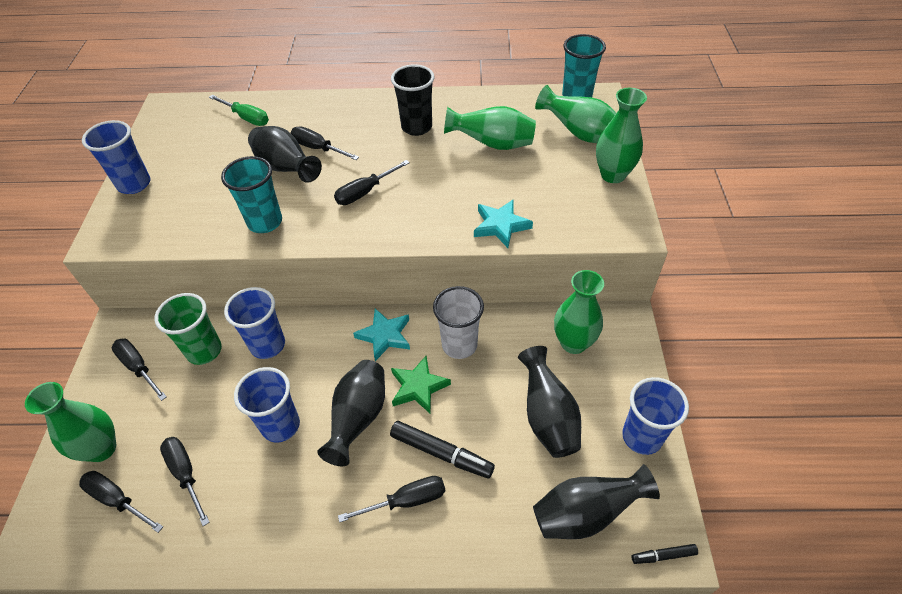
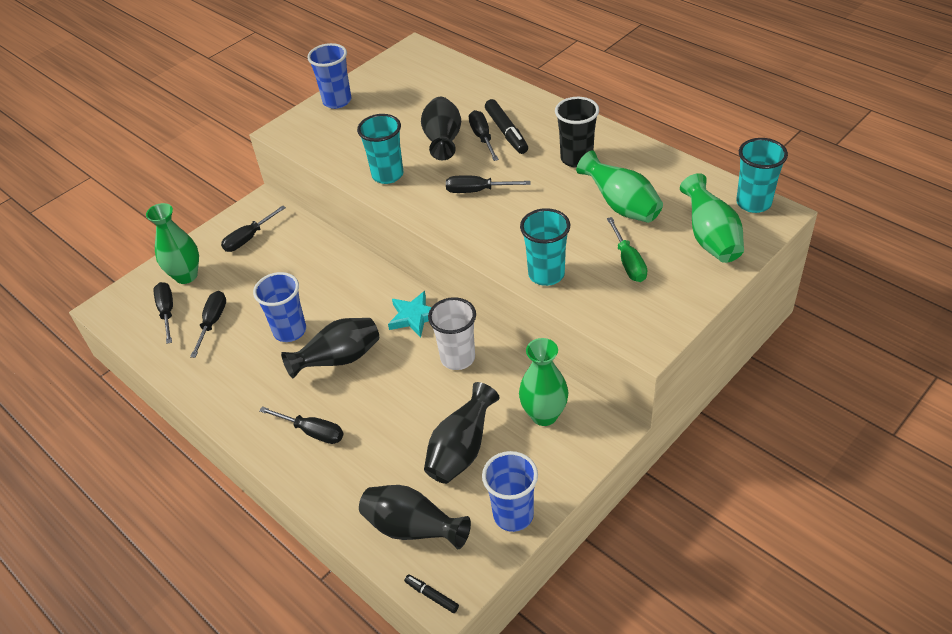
camera: 45 degrees right, 5 degrees down
(138, 368) = (249, 238): black screwdriver -> black screwdriver turned 135 degrees counterclockwise
(204, 351) = (294, 251): green cup -> none
(246, 118) = (459, 86): green screwdriver -> green screwdriver (628, 262)
(268, 345) = (334, 273): blue cup -> none
(418, 387) = (398, 367): green star -> none
(441, 453) = (364, 420): black marker -> black marker (506, 132)
(500, 225) = (546, 274): turquoise star -> turquoise cup
(613, 175) = (693, 289): green vase -> none

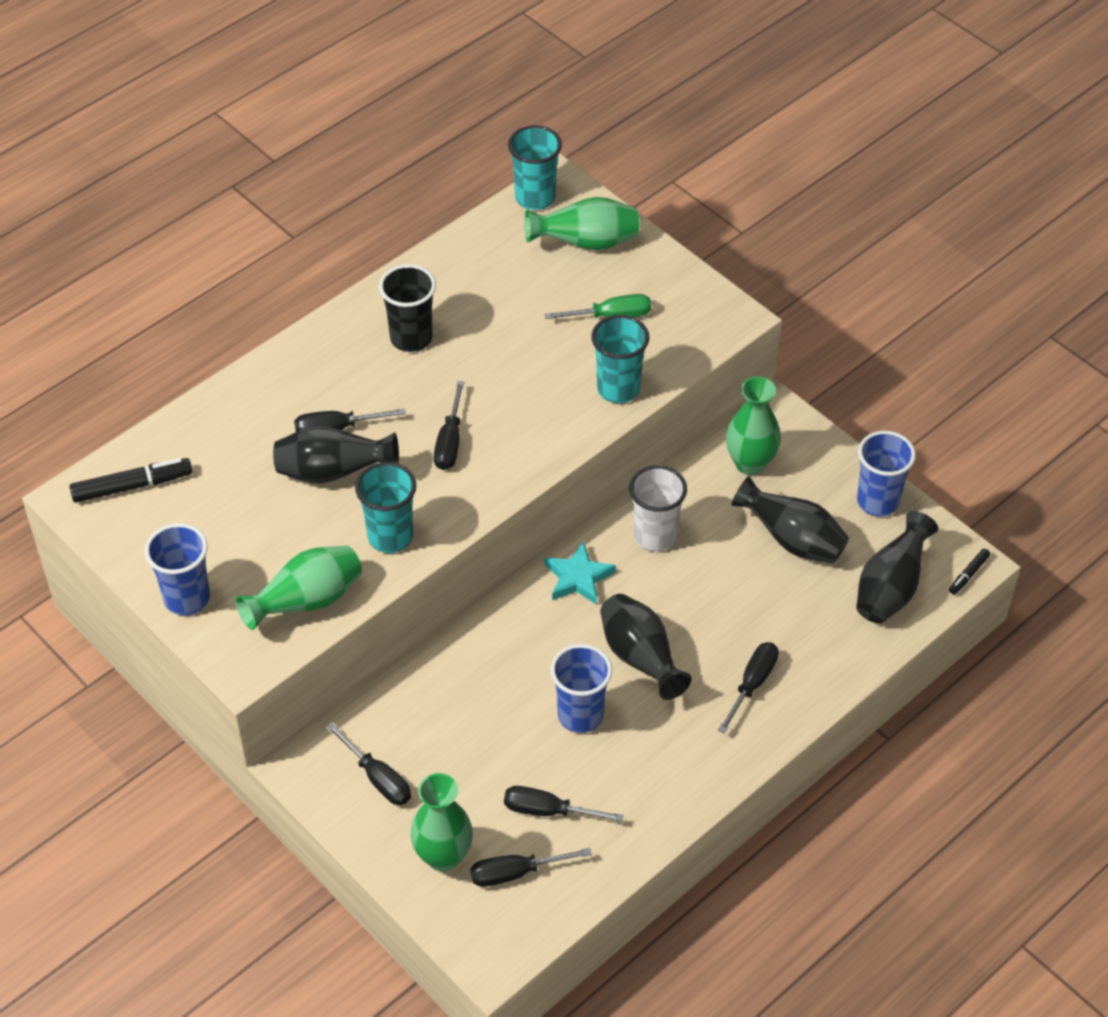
camera: 90 degrees left, 5 degrees up
(506, 132) = (332, 403): black marker -> black marker (132, 486)
(621, 206) = (514, 308): green vase -> green vase (307, 602)

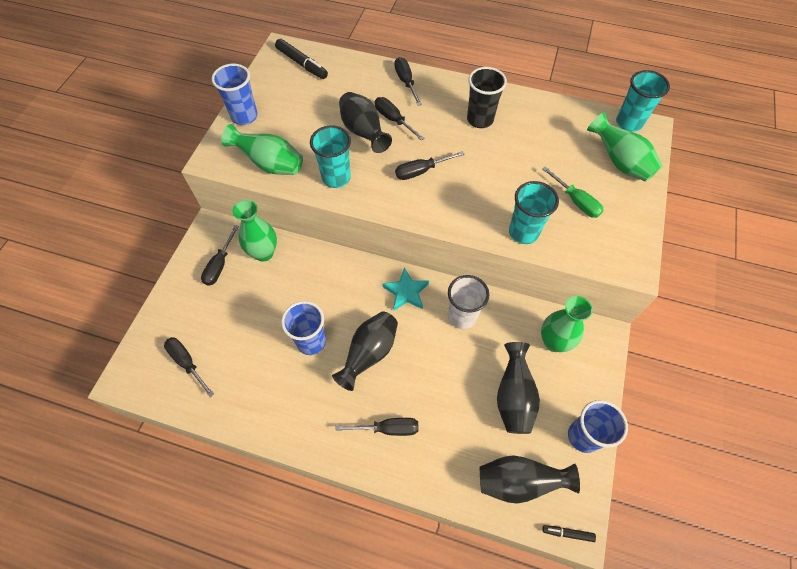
camera: 60 degrees right, 10 degrees up
(443, 856) = (183, 321): green vase -> green vase (264, 253)
(548, 811) = (237, 358): black screwdriver -> black screwdriver (406, 82)

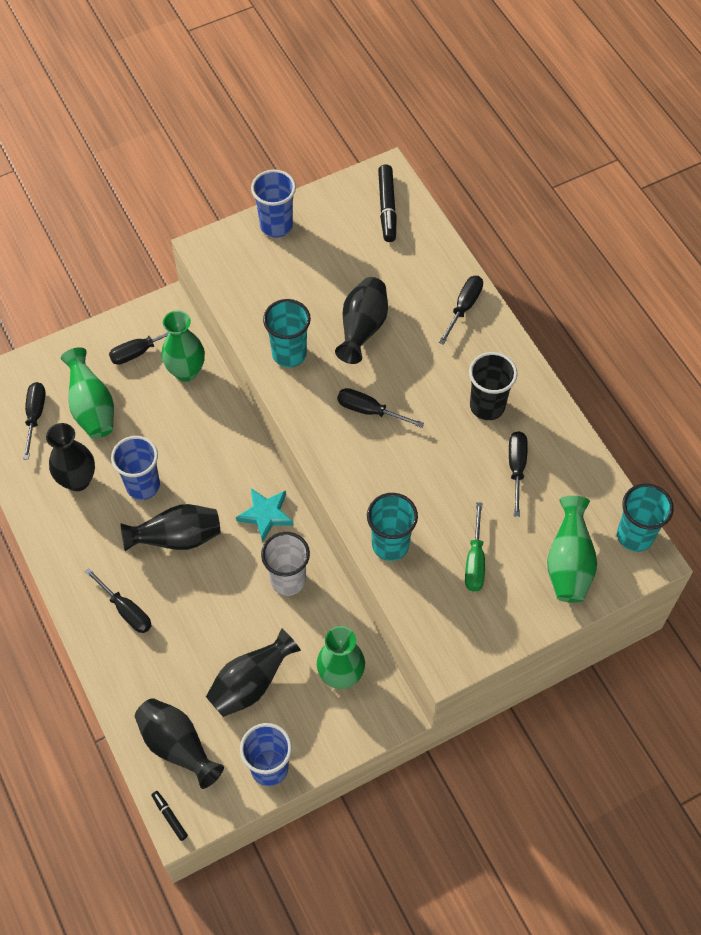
camera: 45 degrees right, 0 degrees up
(263, 377) = (77, 480): none -> black vase
(270, 164) = (248, 293): green vase -> green vase (92, 407)
(393, 120) = (405, 338): black screwdriver -> black screwdriver (516, 468)

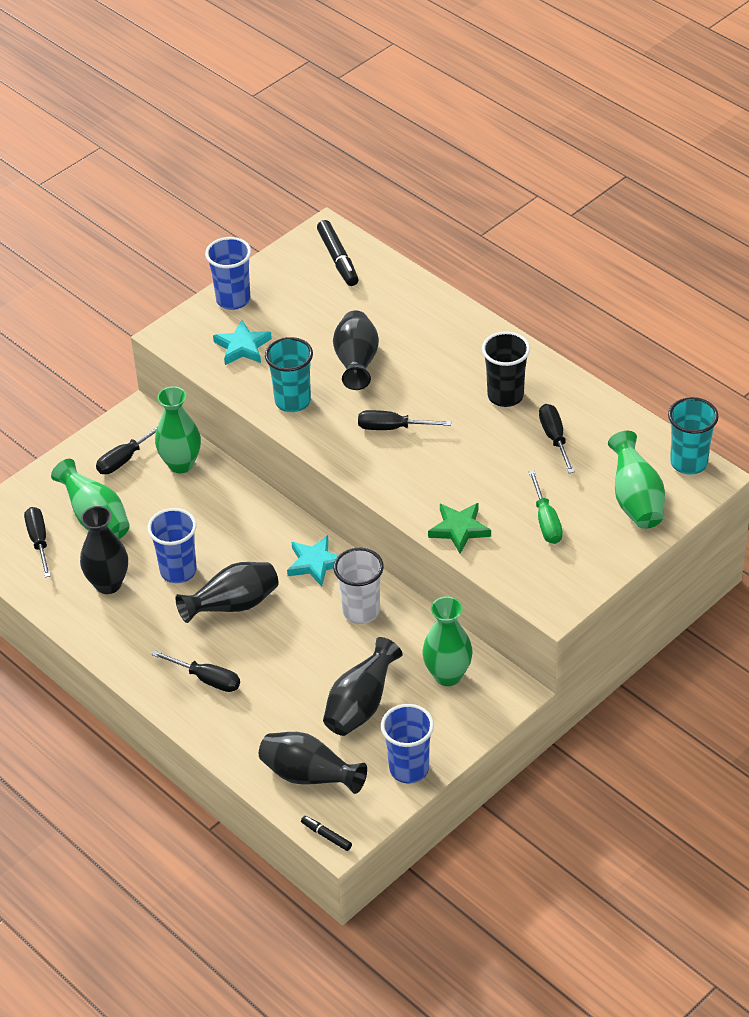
camera: 15 degrees left, 15 degrees down
(266, 280) = (242, 347): none -> turquoise star
(390, 545) = (459, 529): turquoise cup -> green star
(463, 307) = (448, 322): black screwdriver -> none

